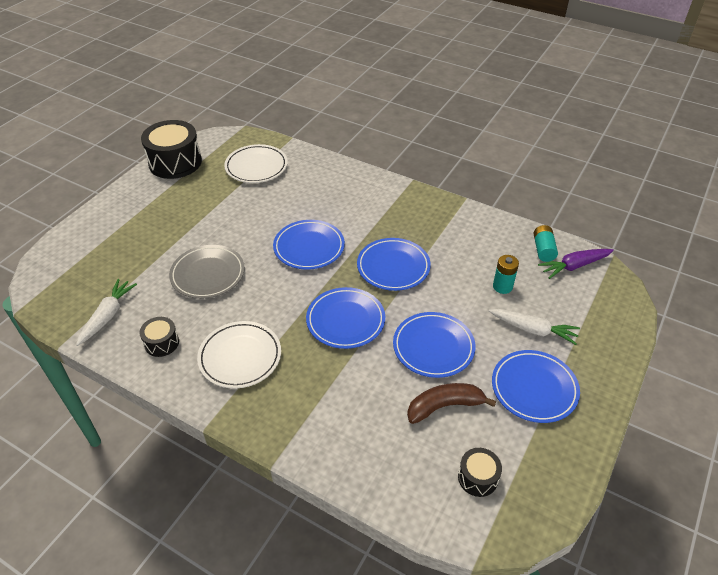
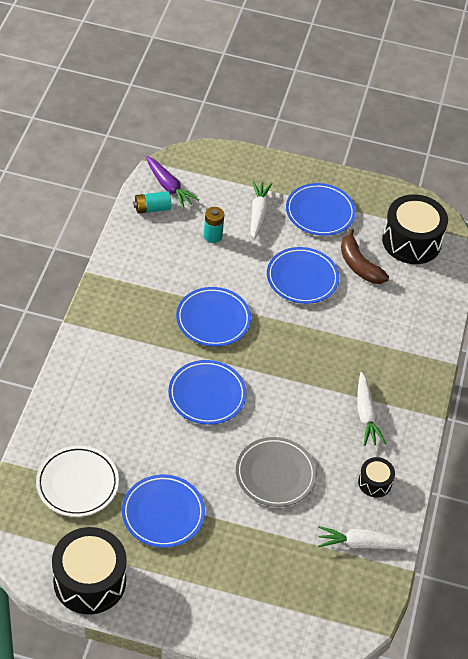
camera: 110 degrees left, 5 degrees up
(240, 357) = (366, 414): white plate -> white carrot
(345, 320) = (295, 345): blue plate -> blue plate (163, 513)
(477, 478) = (411, 241): black drum -> black drum, size x2.01

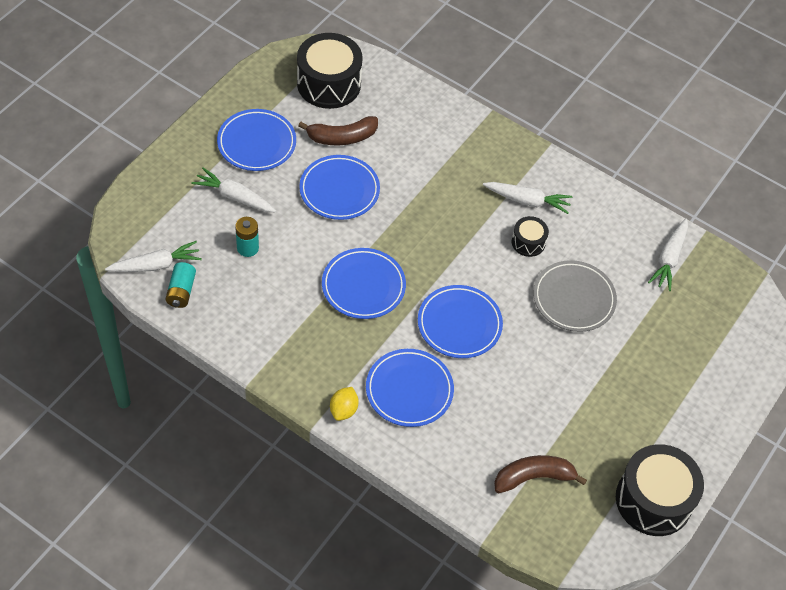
camera: 70 degrees left, 5 degrees up
(77, 483) = (533, 477): white plate -> brown banana
(88, 337) = (343, 410): none -> yellow lemon
(163, 513) = (592, 409): blue plate -> blue plate (409, 390)
(169, 187) = (156, 265): purple carrot -> white carrot
(375, 482) = (606, 223): black drum -> black drum (528, 242)

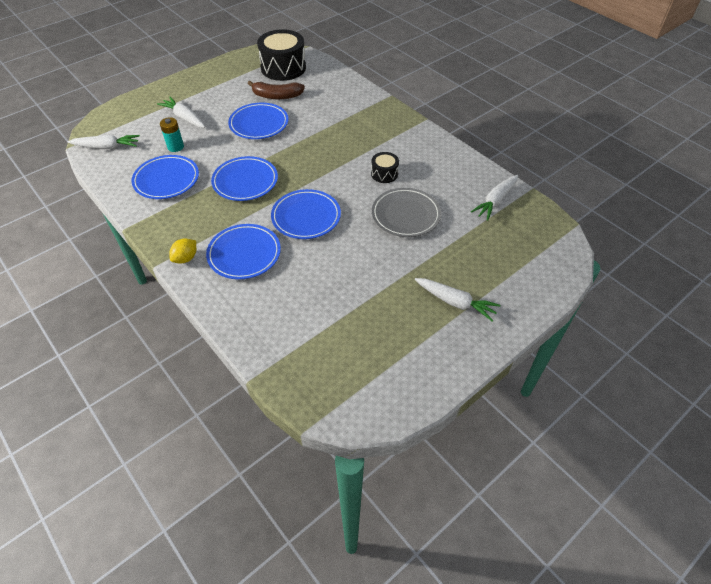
camera: 20 degrees right, 5 degrees down
(181, 291) = (114, 164): turquoise battery -> none
(256, 143) = (217, 91): blue plate -> blue plate (166, 180)
(527, 201) = (394, 149): white carrot -> white carrot (455, 302)
(533, 477) = (317, 337): brown banana -> none
(653, 500) = (418, 378): black drum -> none

